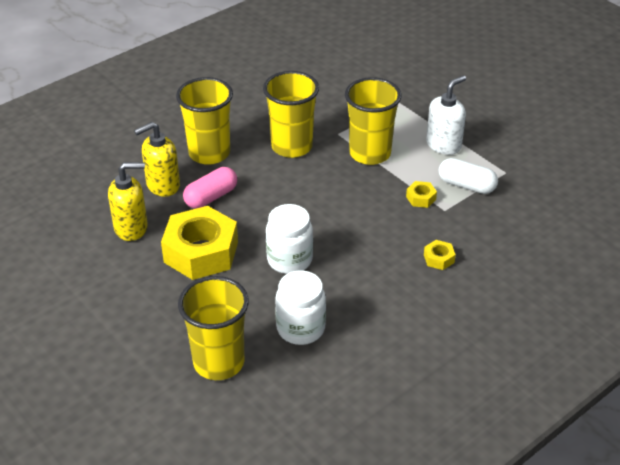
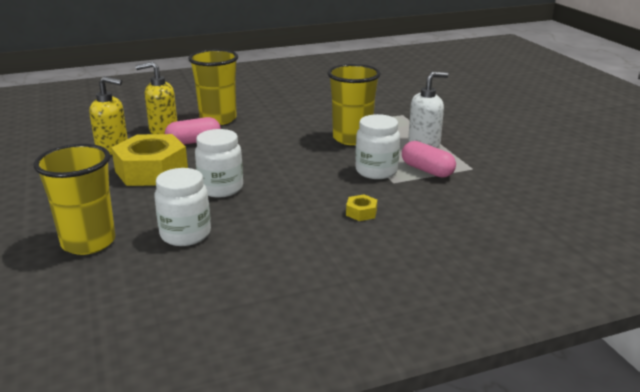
camera: 20 degrees right, 15 degrees down
(292, 146) = (288, 125): yellow cup -> none
(421, 198) = (376, 171): yellow nut -> white jar
(466, 185) = (427, 170): white capsule -> pink capsule

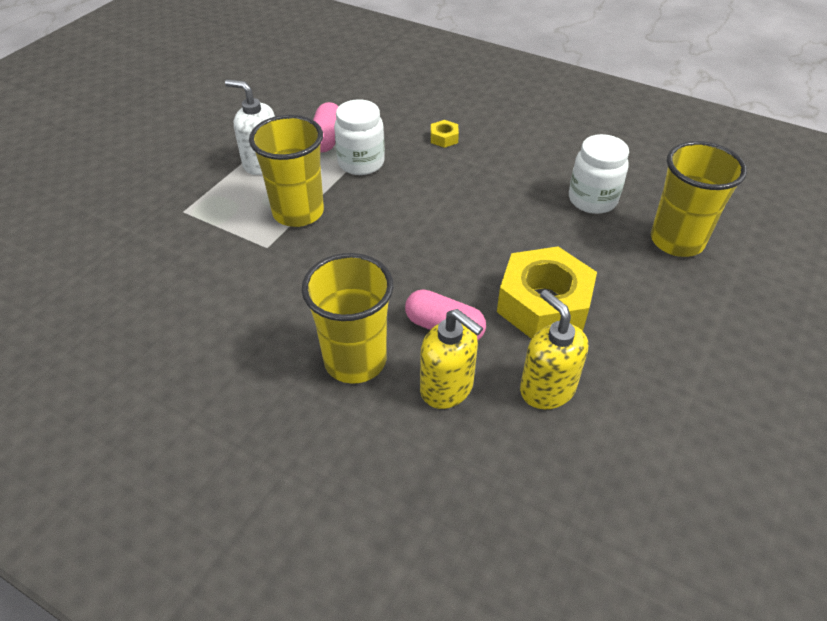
camera: 130 degrees left, 20 degrees up
(221, 188) = (508, 230): white jar -> none

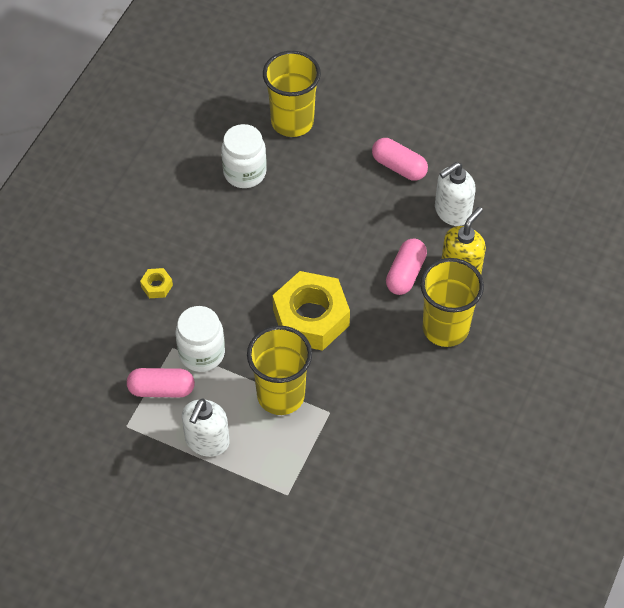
camera: 95 degrees left, 10 degrees up
(543, 304) = (373, 211): yellow nut -> yellow nut (311, 318)
(547, 389) = (452, 211): yellow soap dispenser -> white soap dispenser
(620, 337) = (399, 167): none -> pink capsule

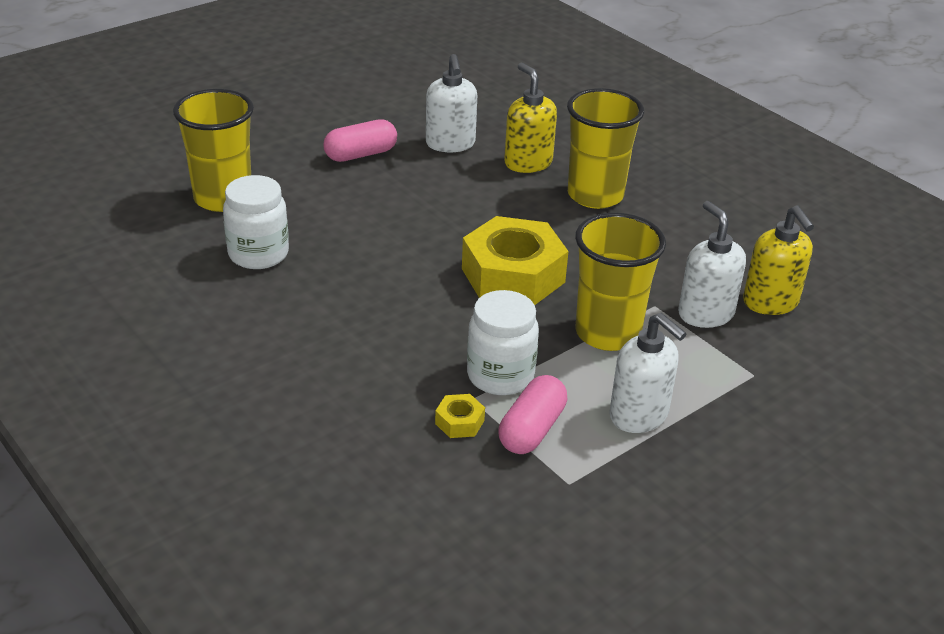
camera: 65 degrees left, 20 degrees down
(157, 286) = (363, 380): yellow nut -> yellow nut (459, 422)
(339, 445) = (705, 313): none -> white soap dispenser
(378, 482) = (771, 302): none -> yellow soap dispenser
(405, 274) = (505, 196): pink capsule -> none

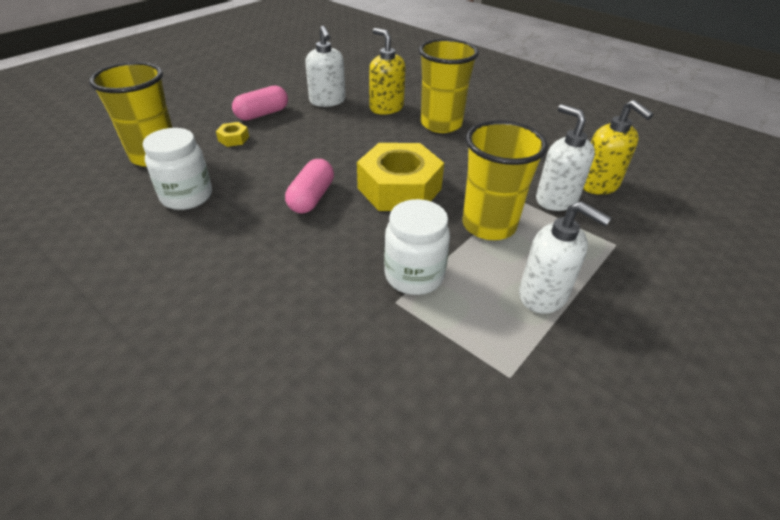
camera: 10 degrees left, 5 degrees up
(459, 422) = (390, 327): yellow nut -> yellow nut (233, 139)
(531, 429) = (457, 324): pink capsule -> pink capsule (311, 198)

